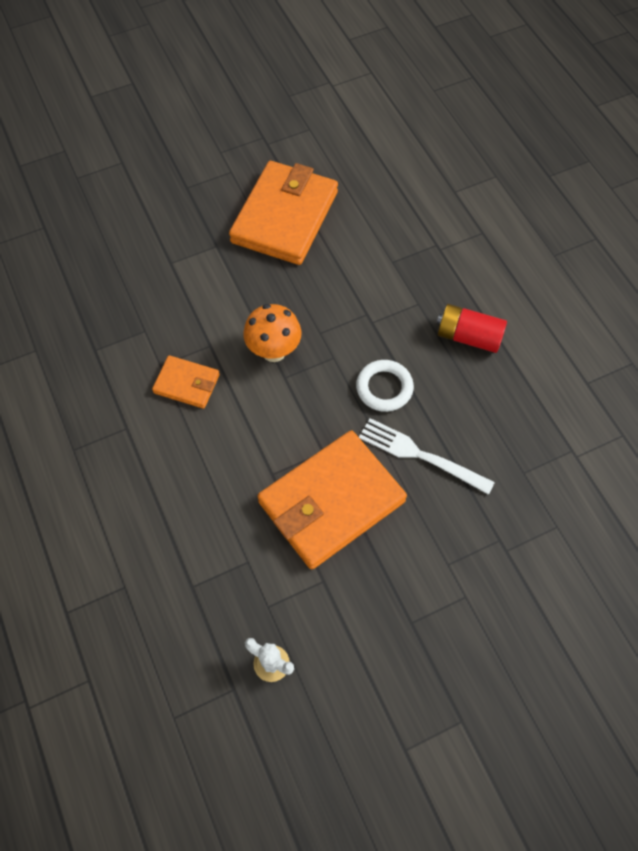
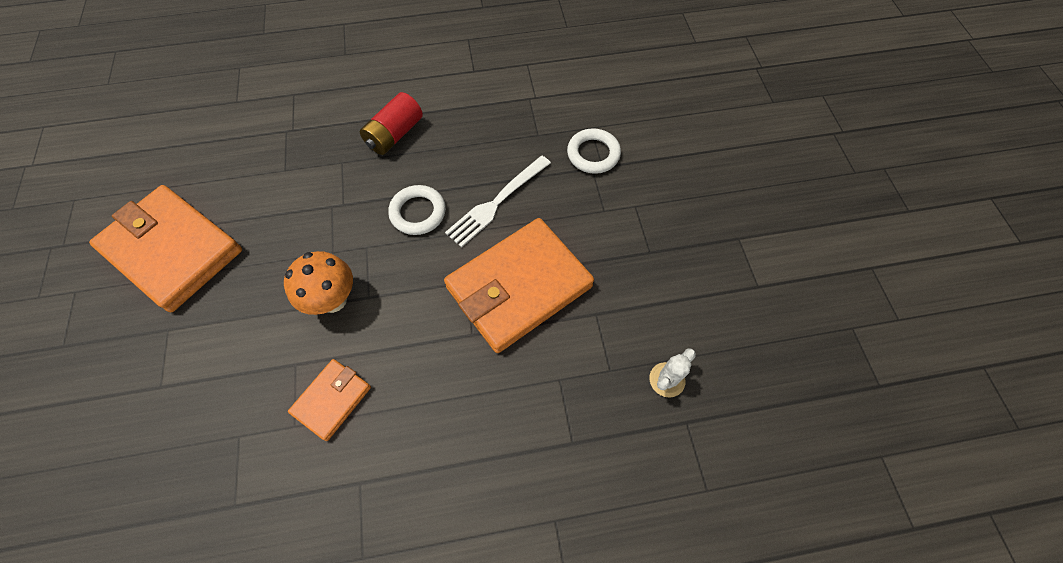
camera: 75 degrees left, 0 degrees up
(331, 501) = (519, 287): orange wallet -> orange wallet turned 75 degrees clockwise
(519, 537) = (593, 154): none -> white ring

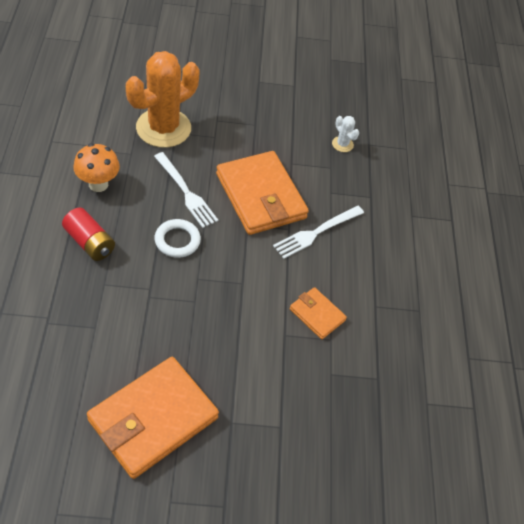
camera: 85 degrees left, 10 degrees down
(333, 300) = (238, 305): orange mushroom -> orange mushroom (98, 184)
(474, 372) = (316, 233): none -> white fork
(593, 154) = (163, 128): white ring -> orange cactus

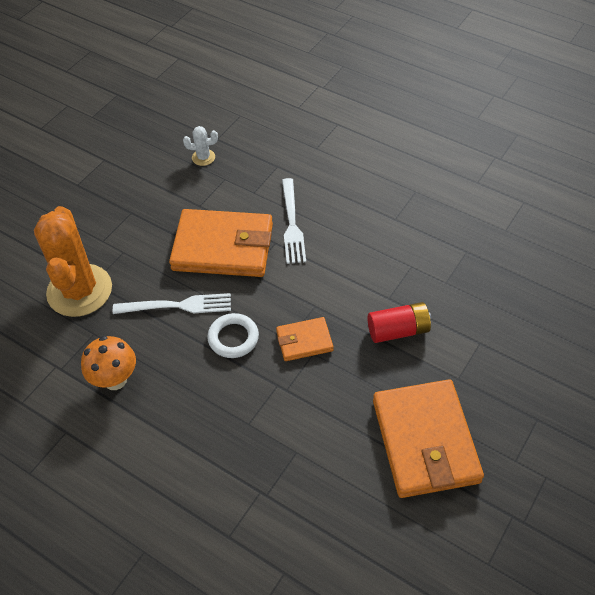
camera: 50 degrees left, 0 degrees up
(89, 242) = (187, 417): red battery -> red battery (398, 330)
(317, 314) = (381, 264): orange wallet -> orange wallet (304, 341)

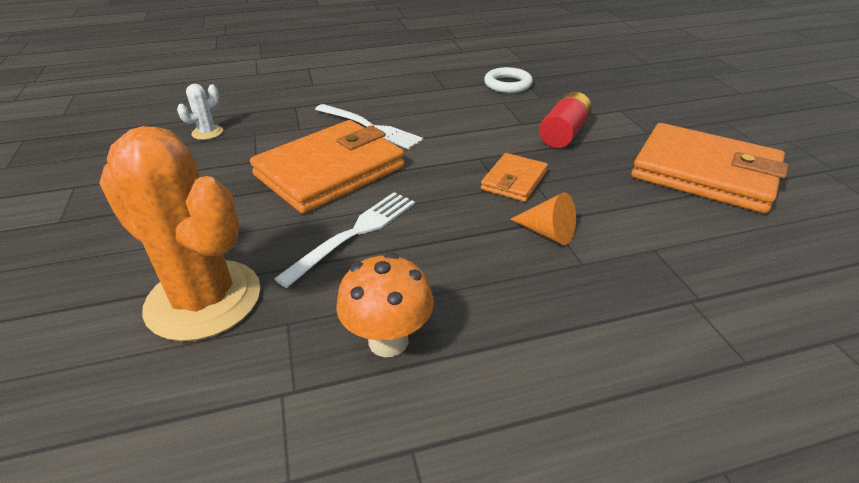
camera: 50 degrees left, 15 degrees down
(233, 338) = (453, 218): white ring -> white ring (508, 84)
(263, 391) = (548, 233): none -> orange cone

